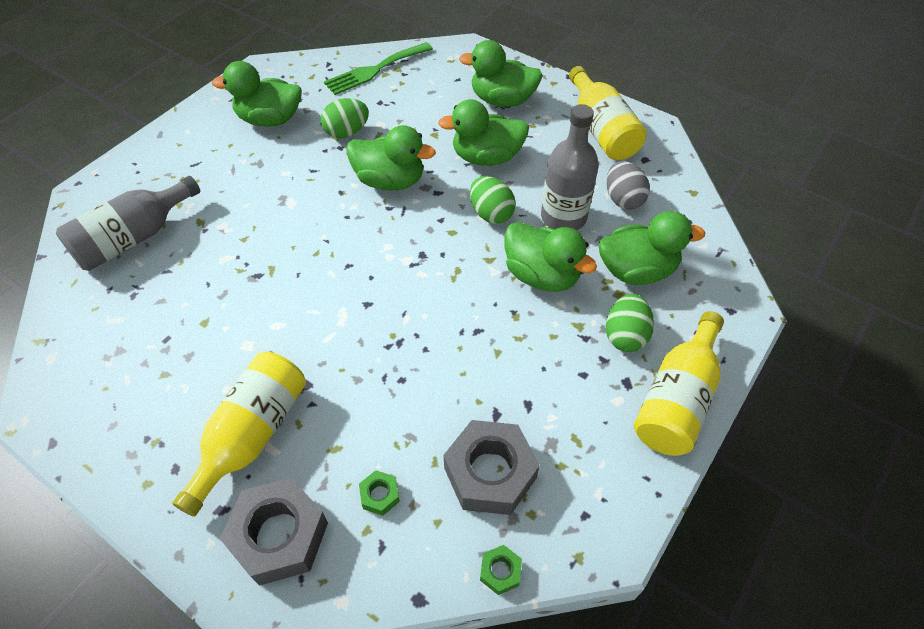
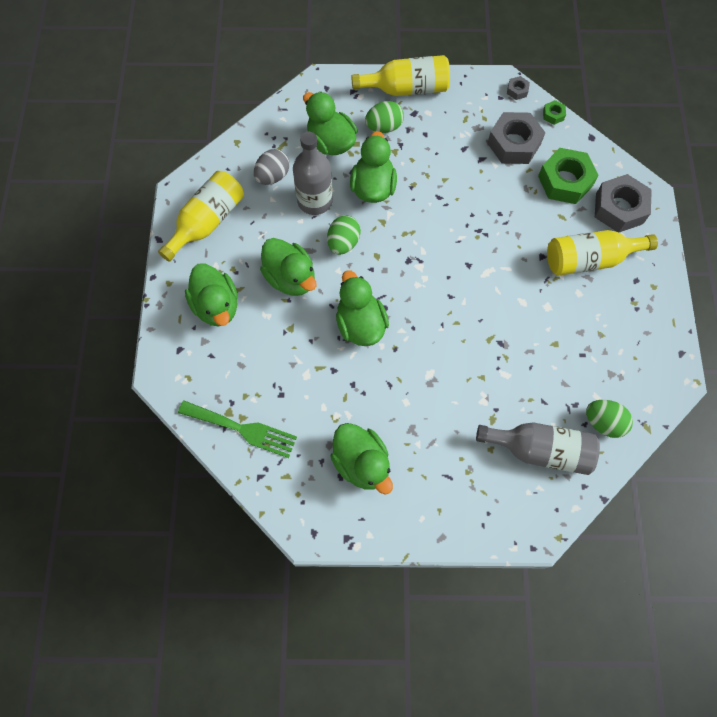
camera: 125 degrees left, 15 degrees up
(347, 132) = (333, 392): green egg -> green egg (603, 422)
(380, 495) = (565, 181): green nut -> green nut, size x2.25
(582, 551) = (517, 90): none -> grey nut

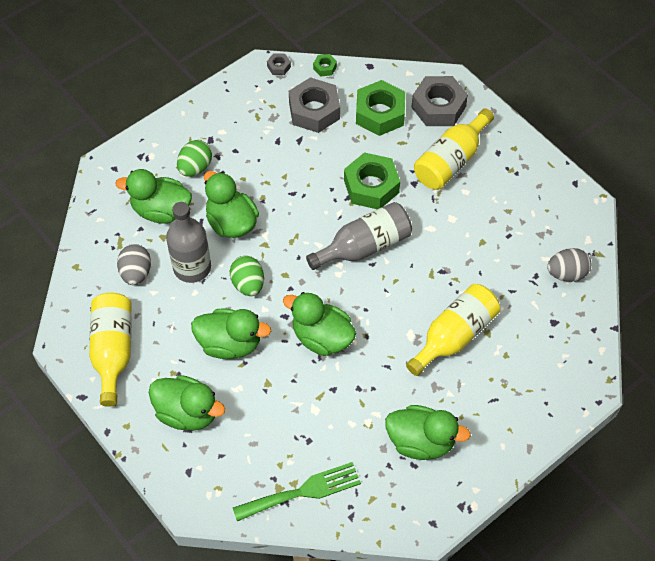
camera: 40 degrees left, 10 degrees down
(406, 88) = (185, 124): yellow bottle -> yellow bottle (454, 336)
(505, 234) = (371, 186): none -> green nut
(540, 450) = (541, 328): grey bottle -> grey bottle (364, 246)
(603, 422) = (566, 273): green egg -> grey egg

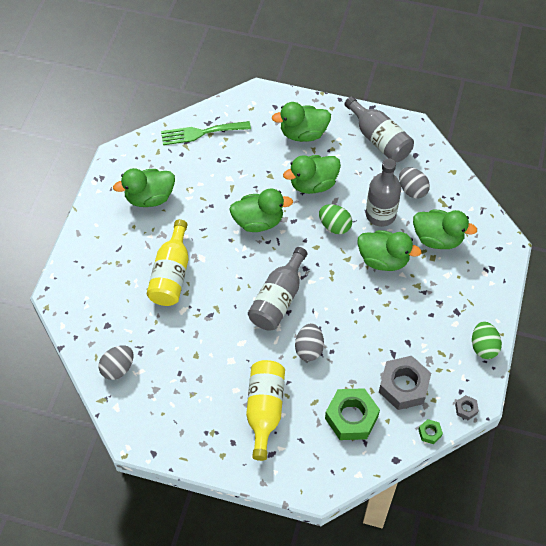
camera: 145 degrees right, 0 degrees up
(113, 351) = (379, 139): yellow bottle -> grey bottle
(161, 210) = (438, 239): green duck -> green duck turned 45 degrees clockwise
(195, 168) = (446, 283): green egg -> green egg (483, 347)
(303, 491) = (201, 133): green fork -> green fork turned 45 degrees clockwise
(371, 186) = (309, 348): green nut -> grey egg
(438, 107) = (309, 455): grey nut -> none

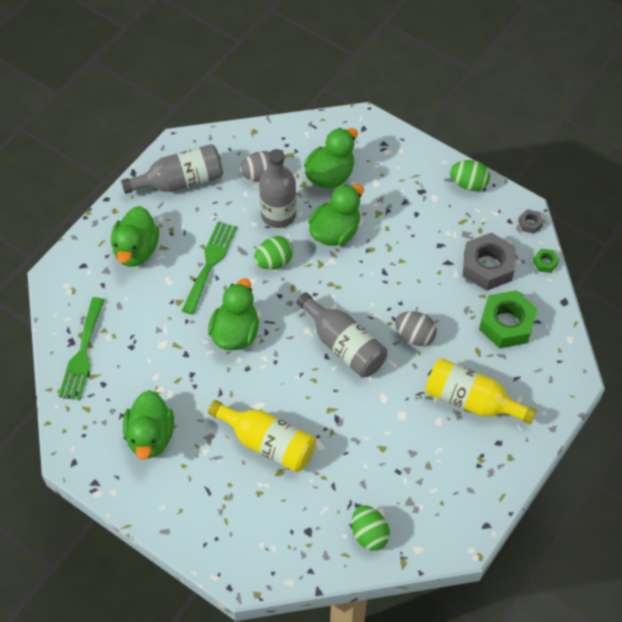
camera: 70 degrees left, 0 degrees up
(118, 368) = (369, 534): grey egg -> green egg
(313, 184) = (210, 263): green duck -> green fork

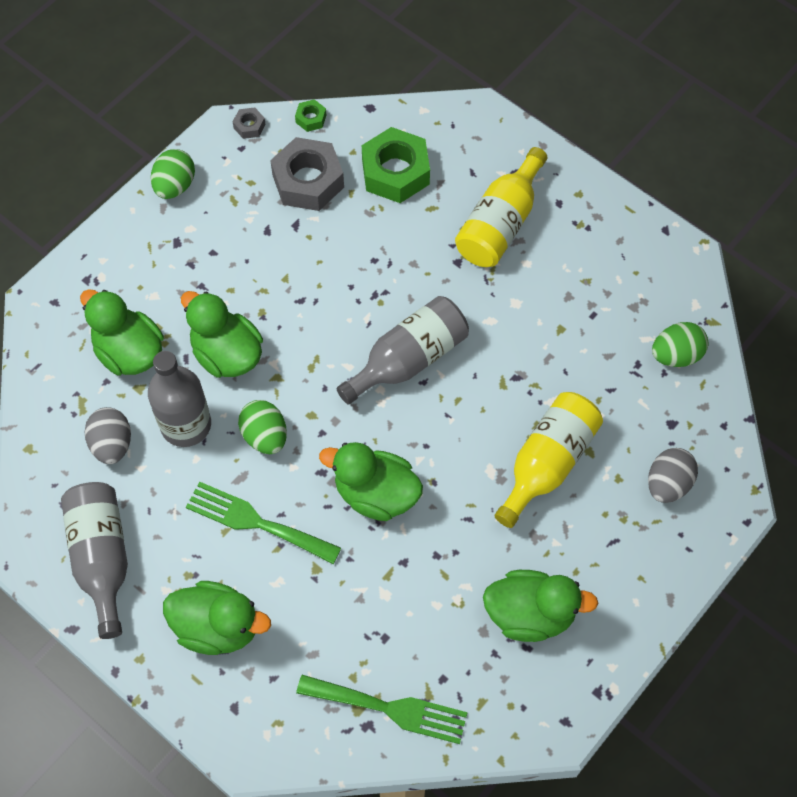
camera: 85 degrees left, 5 degrees up
(415, 336) = (402, 275): grey egg -> grey egg (668, 484)

